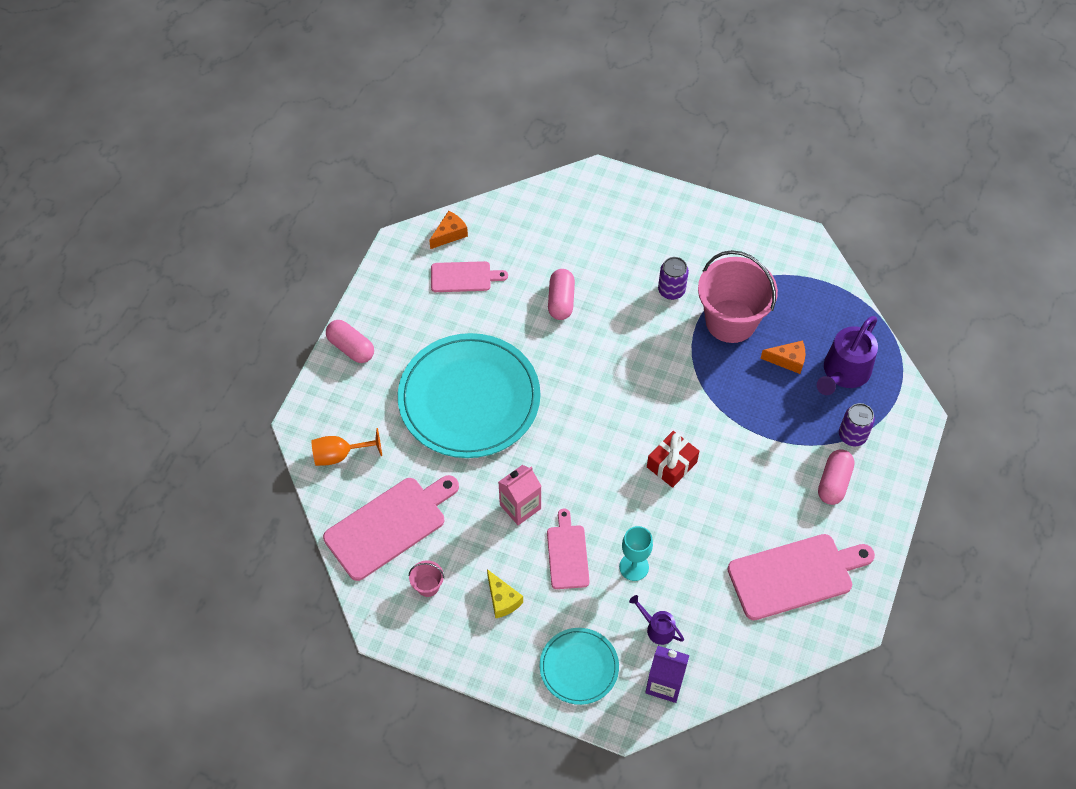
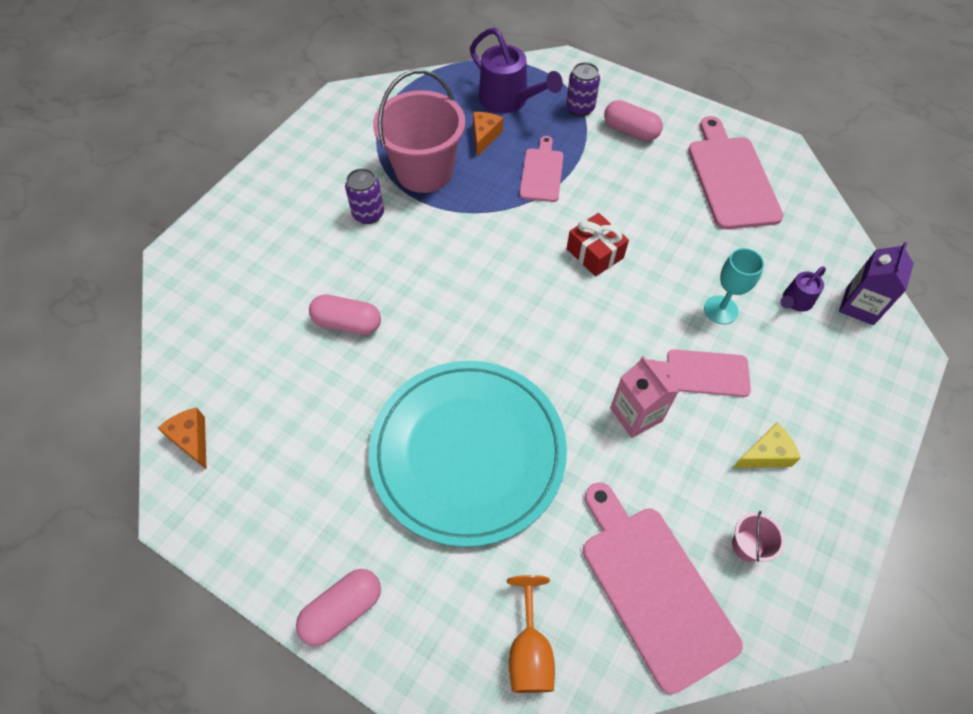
camera: 80 degrees left, 0 degrees up
(464, 277) = (271, 431): pink cutting board -> pink cutting board (542, 172)
(579, 667) = (848, 384): turquoise plate -> none

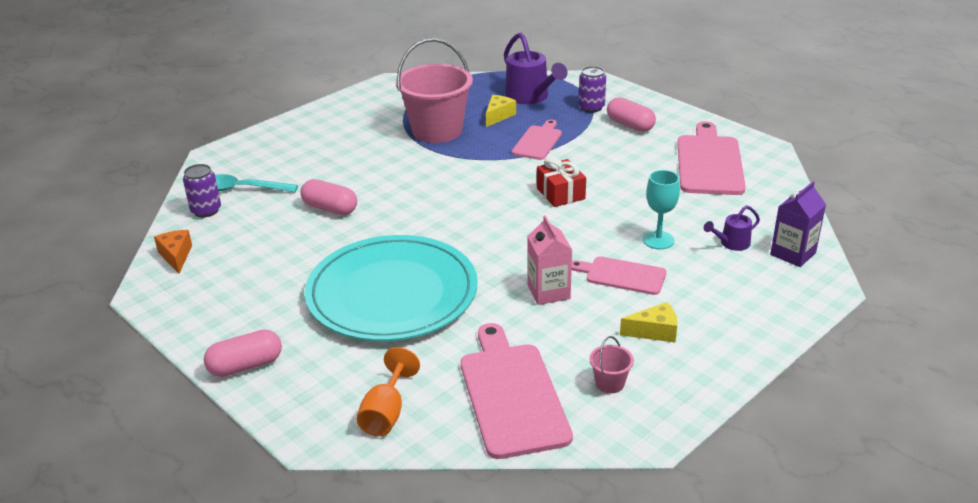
camera: 15 degrees right, 25 degrees down
(231, 308) = (242, 189): none -> turquoise spoon
(368, 214) = (378, 150): purple can -> purple can (206, 210)
(484, 137) = (498, 116): orange cheese -> yellow cheese

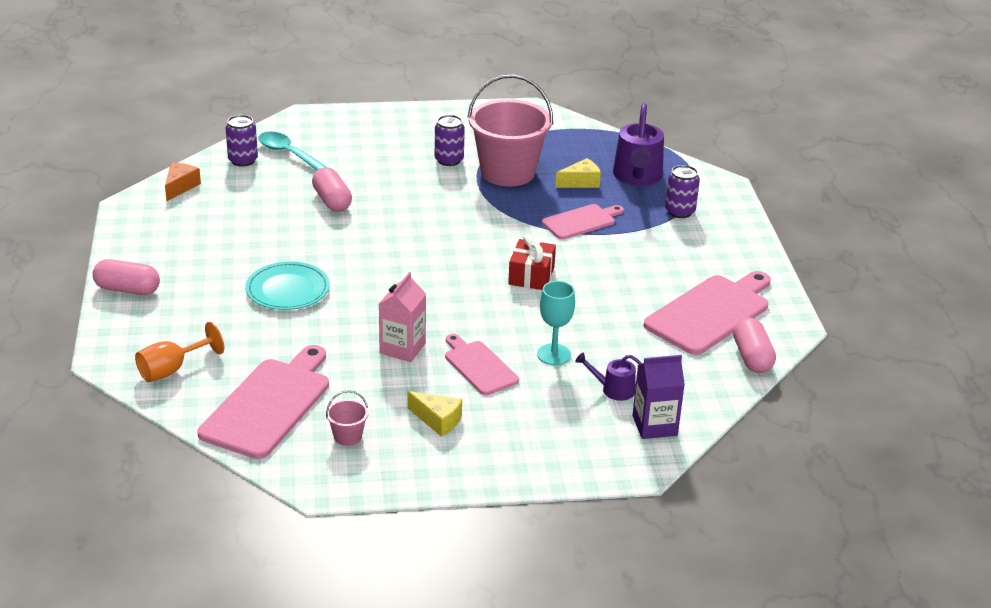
camera: 35 degrees right, 0 degrees up
(380, 140) = (449, 160): none -> purple can
(392, 293) = (287, 289): turquoise plate -> turquoise plate, size x0.51
(630, 125) = (690, 244): pink capsule -> pink capsule (752, 357)

